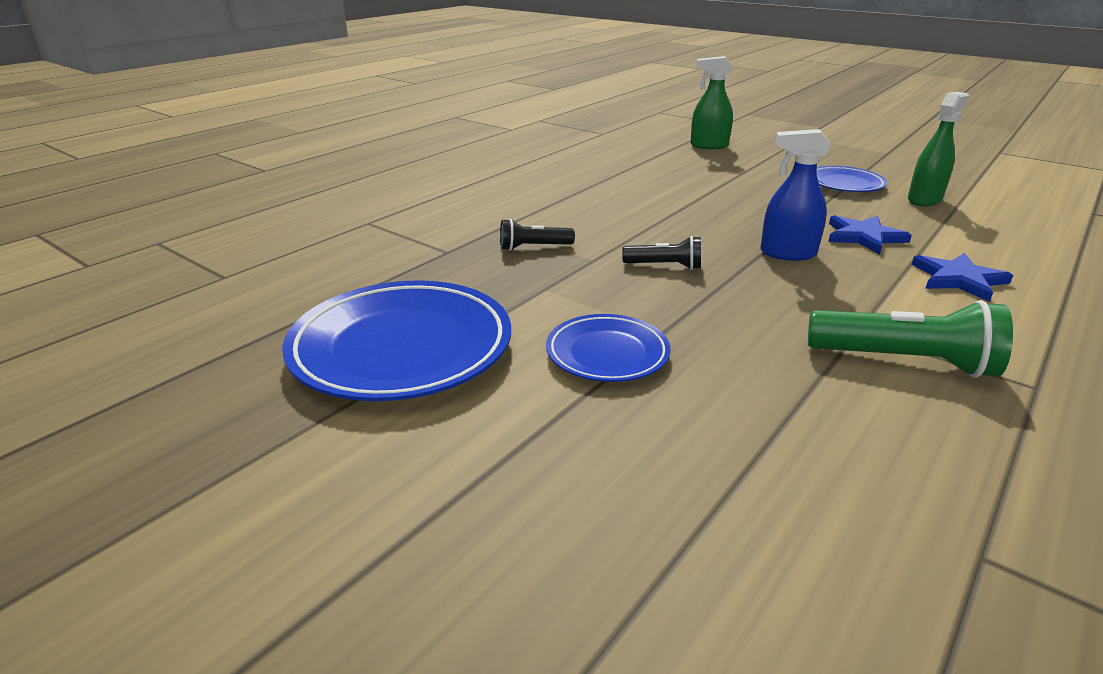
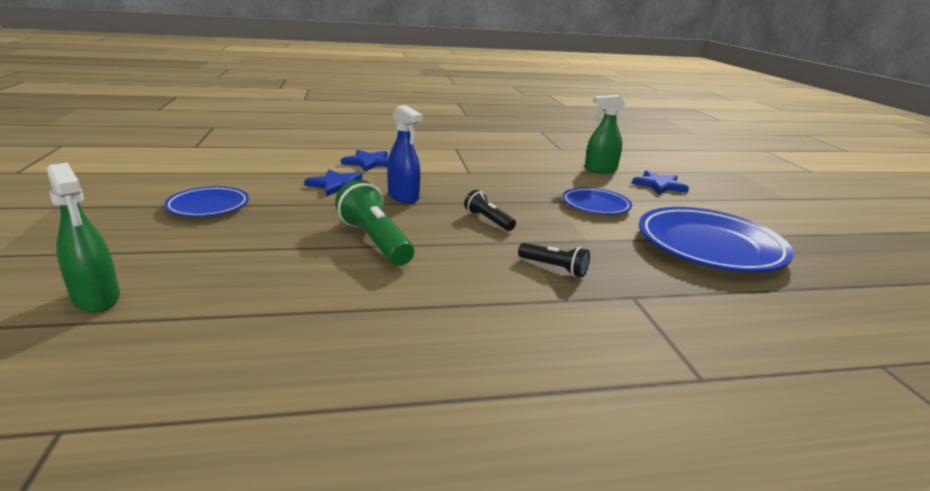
camera: 140 degrees left, 5 degrees down
(583, 499) = (659, 185): none -> blue star
(904, 361) = (478, 163): green flashlight -> green flashlight (375, 241)
(924, 200) = (222, 180): green spray bottle -> green spray bottle (600, 170)

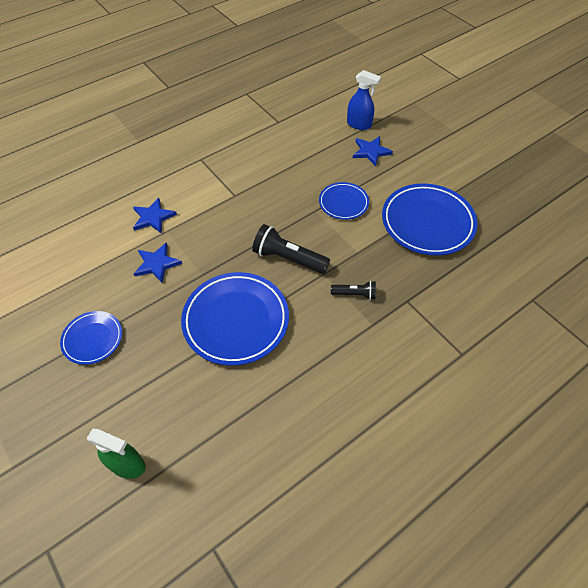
camera: 25 degrees left, 30 degrees up
(375, 241) = (236, 320): green flashlight -> blue plate
(403, 197) = (215, 256): blue spray bottle -> blue spray bottle (359, 124)
(488, 220) = (288, 259): black flashlight -> black flashlight, size x1.76
(600, 170) = (323, 146): green spray bottle -> none

